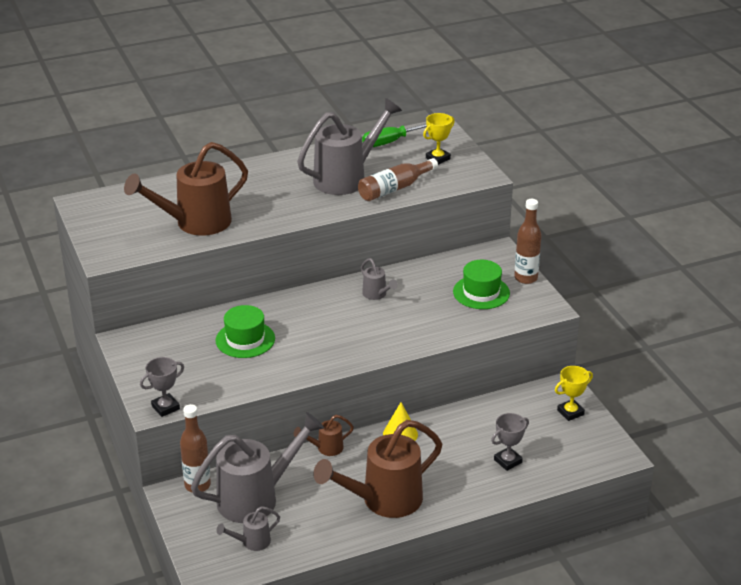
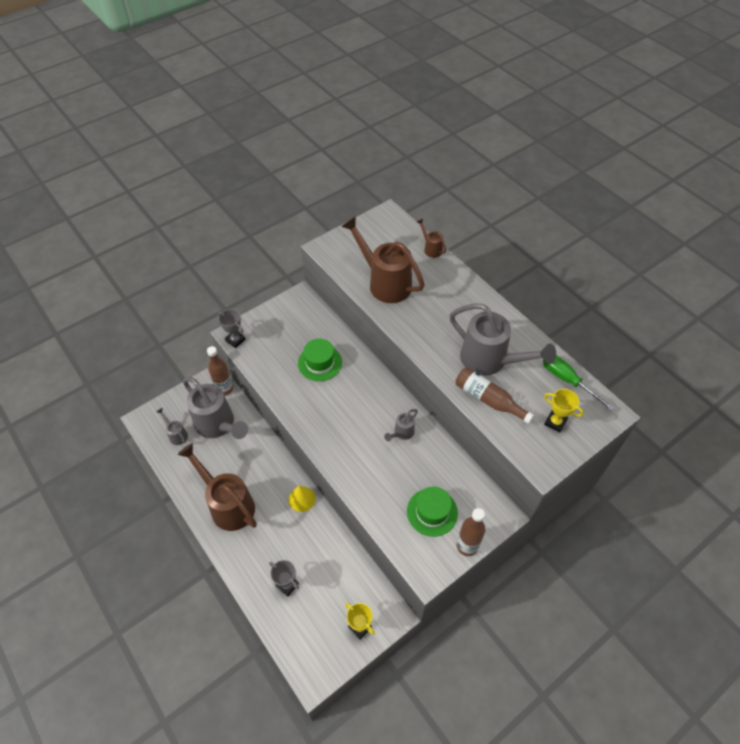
camera: 75 degrees right, 20 degrees up
(326, 448) = (276, 454): brown watering can -> brown watering can (431, 249)

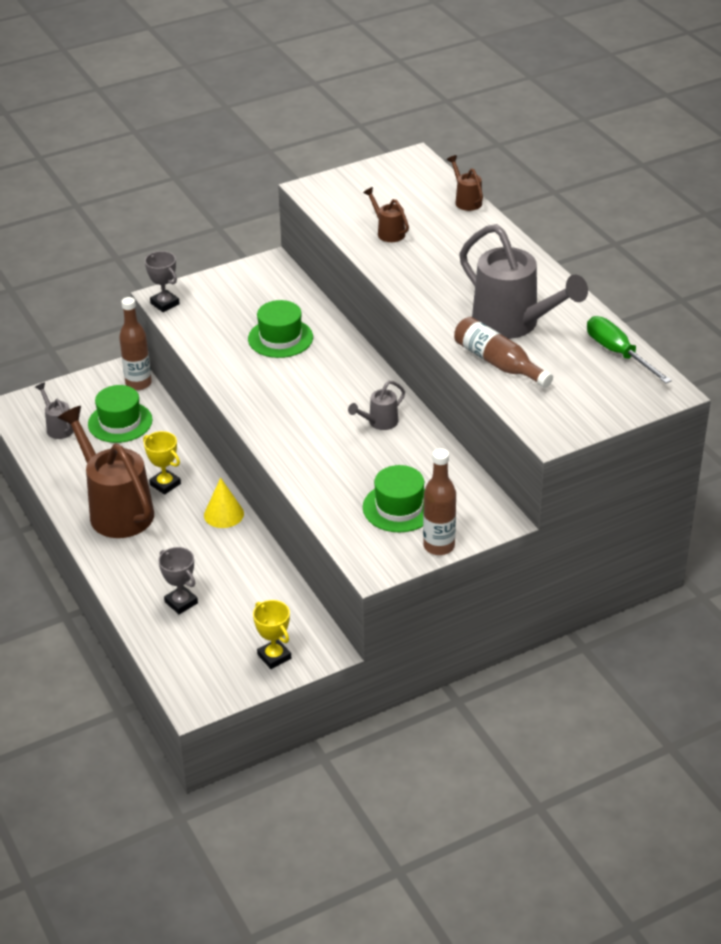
camera: 10 degrees right, 15 degrees down
(218, 425) = (120, 422): grey watering can -> green hat
(385, 283) = (388, 232): brown watering can -> brown watering can, size x0.45
(555, 422) = (585, 393): yellow trophy -> yellow trophy (165, 484)

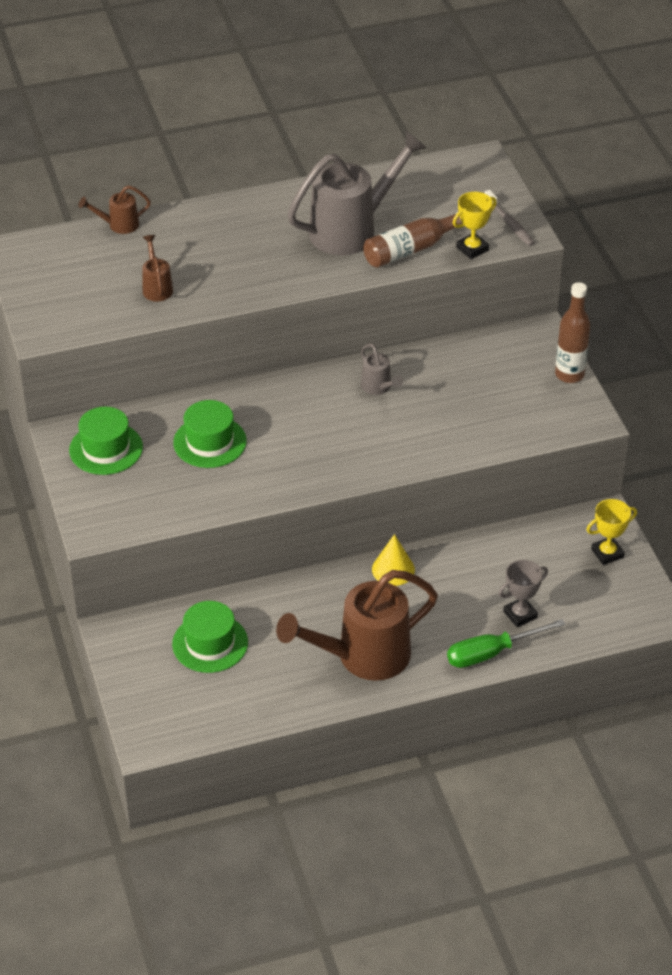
camera: 80 degrees left, 5 degrees up
(58, 427) = (201, 700): grey watering can -> none
(138, 383) = (142, 622): brown bottle -> none
(165, 303) = (107, 530): grey trophy -> none
(165, 484) = (332, 612): yellow trophy -> yellow trophy (472, 249)
(388, 232) = (157, 288): brown watering can -> brown watering can turned 105 degrees clockwise
(399, 507) = (510, 392): green hat -> green hat (106, 449)
(567, 421) = (509, 223): none -> grey toothbrush
(618, 353) = (417, 176): green screwdriver -> green screwdriver (491, 653)

